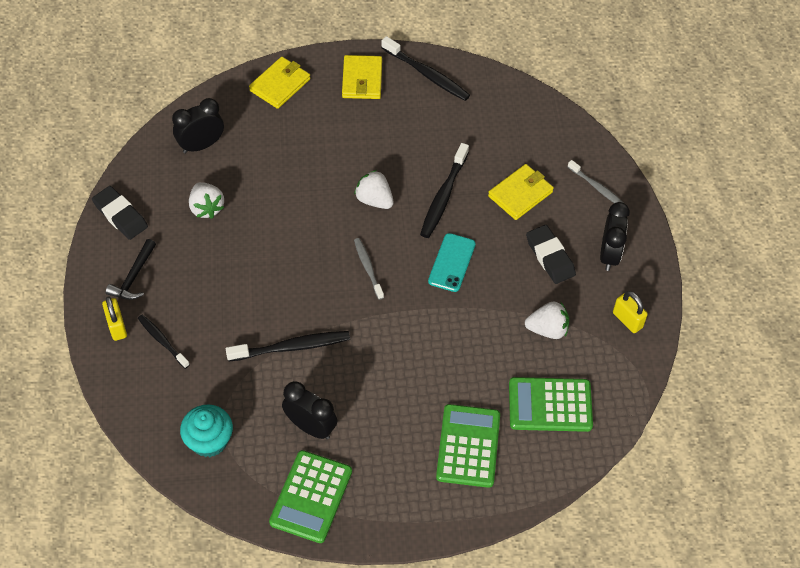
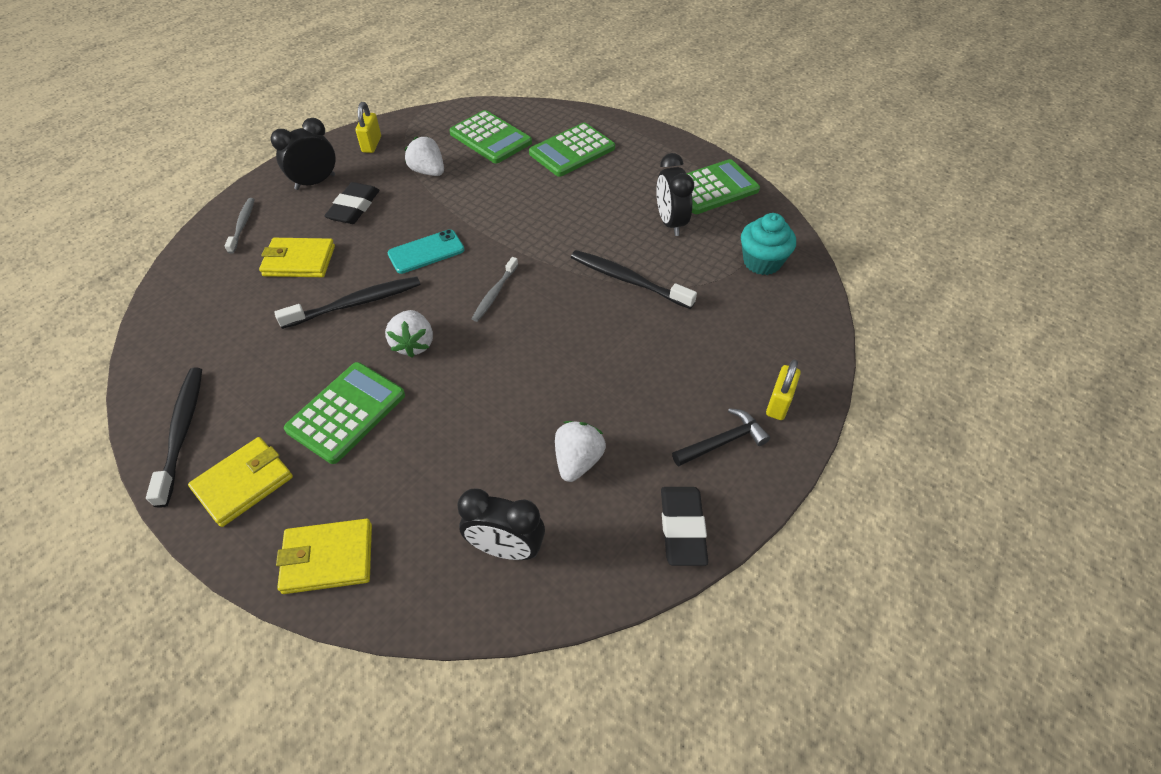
camera: 135 degrees left, 5 degrees down
(162, 341) = (741, 360): black toothbrush -> none
(359, 141) = (346, 412): none -> green calculator

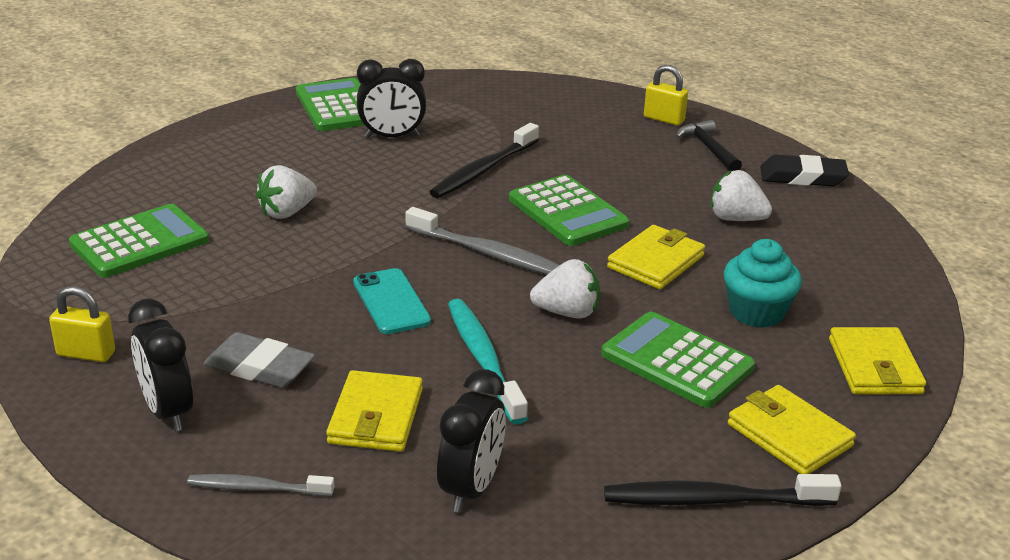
camera: 85 degrees left, 20 degrees down
(354, 207) = (260, 367): black eraser -> grey eraser
(355, 303) = (483, 359): black toothbrush -> turquoise toothbrush
(428, 171) = (198, 298): white strawberry -> white strawberry (287, 212)
(492, 398) = (656, 262): none -> yellow wallet
(494, 294) = (487, 253): grey toothbrush -> grey toothbrush, size x1.59
(506, 548) = (840, 262): black clock -> black clock (471, 488)
(572, 151) = (212, 183): green calculator -> green calculator (567, 212)
(762, 262) = (473, 99): turquoise cupcake -> turquoise cupcake (756, 312)

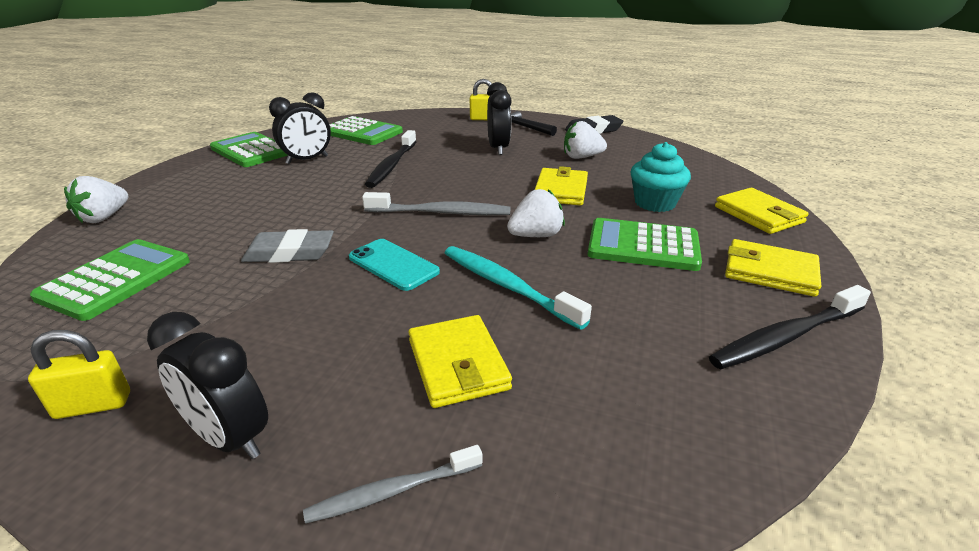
camera: 25 degrees left, 0 degrees up
(260, 367) = (309, 355): grey eraser -> grey eraser (289, 253)
(287, 212) = (253, 223): white strawberry -> white strawberry (104, 217)
(471, 488) = (602, 401): black clock -> black clock (498, 148)
(567, 212) = (473, 176): green calculator -> green calculator (362, 132)

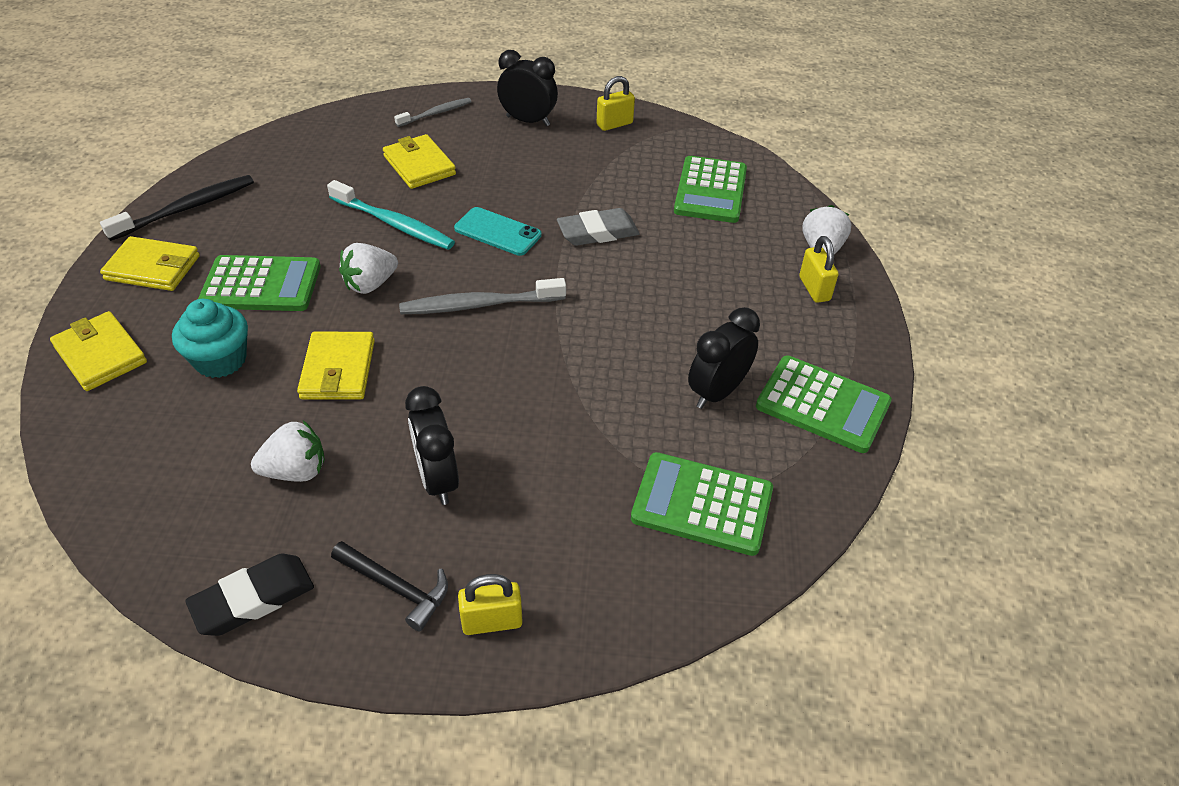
camera: 165 degrees right, 15 degrees up
(160, 195) = (814, 289): none -> yellow padlock
(392, 165) = (586, 397): black toothbrush -> none

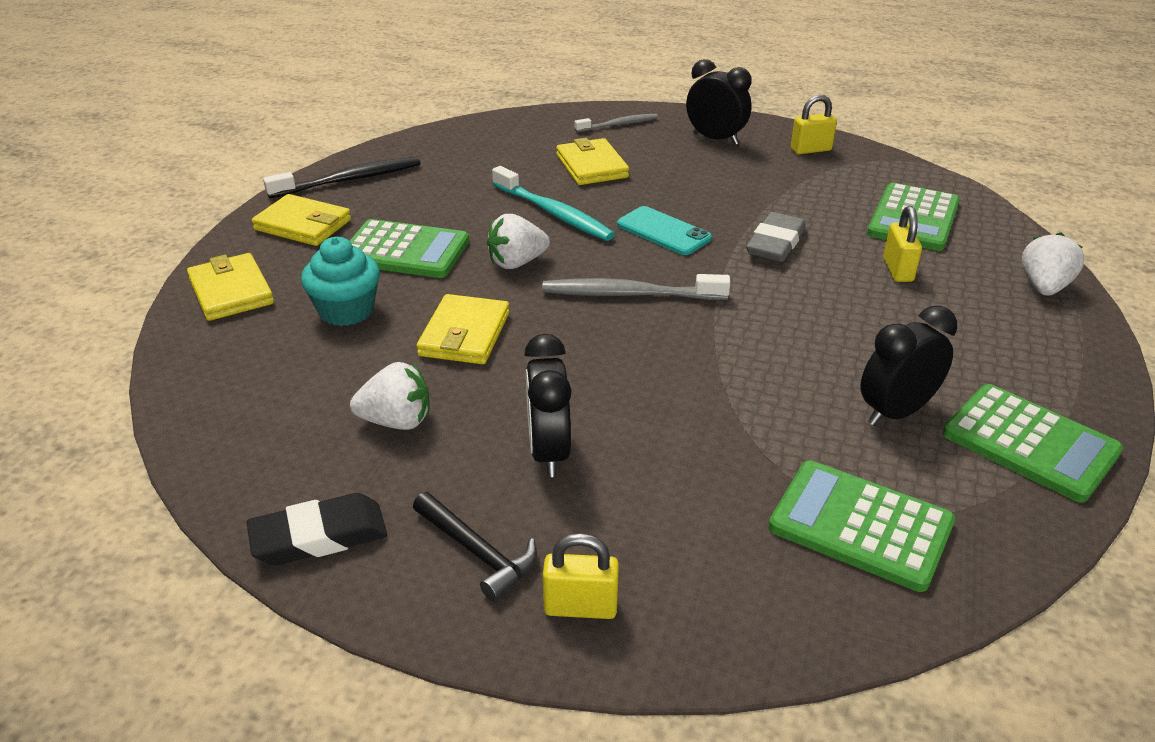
camera: 15 degrees right, 10 degrees down
(598, 232) = (775, 243): grey eraser -> grey eraser turned 60 degrees counterclockwise
(814, 289) = (1030, 324): yellow padlock -> yellow padlock (897, 270)

